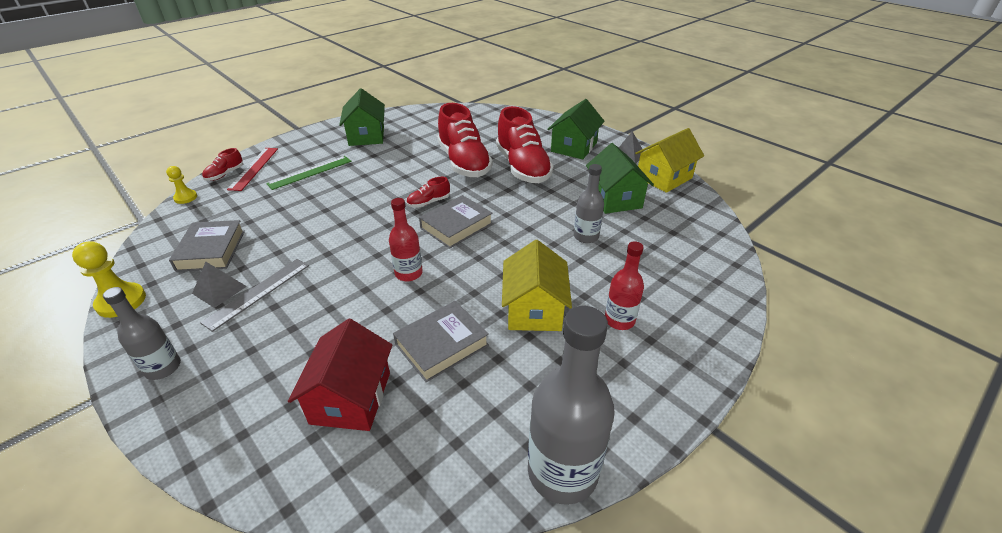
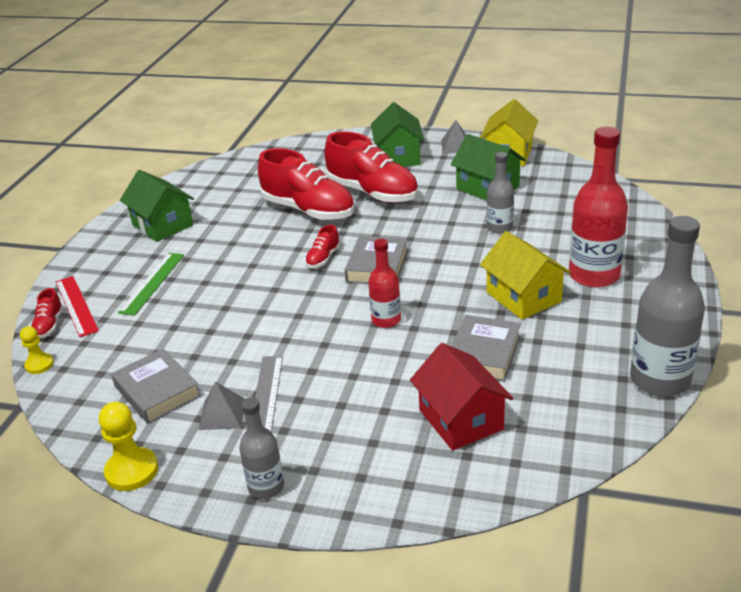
camera: 30 degrees left, 5 degrees down
(619, 320) = (594, 275): red bottle -> red bottle, size x1.77

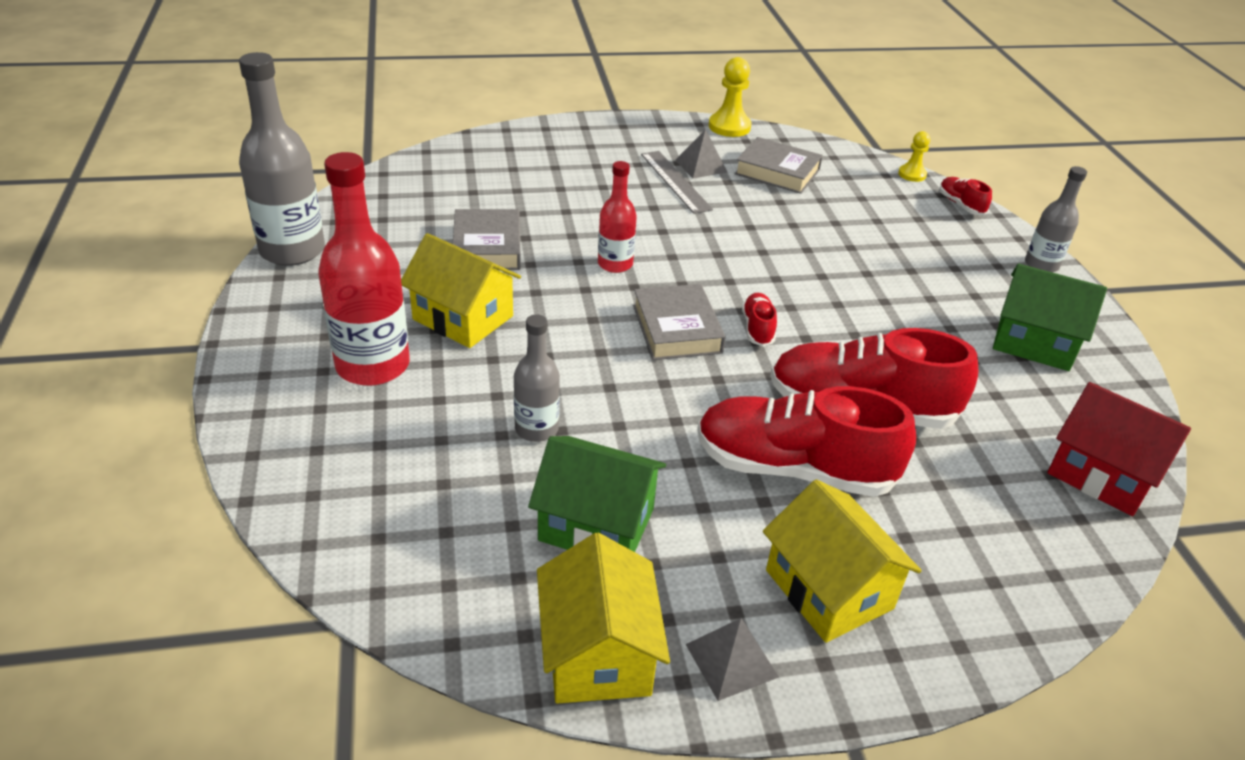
camera: 150 degrees right, 5 degrees up
(76, 305) = (967, 226): red ruler -> none
(152, 283) = (924, 262): green ruler -> none
(266, 487) = (618, 132): grey bottle -> grey bottle (1041, 265)
(398, 156) = (829, 589): green house -> yellow house
(461, 419) = (486, 191): red house -> red house (1101, 474)

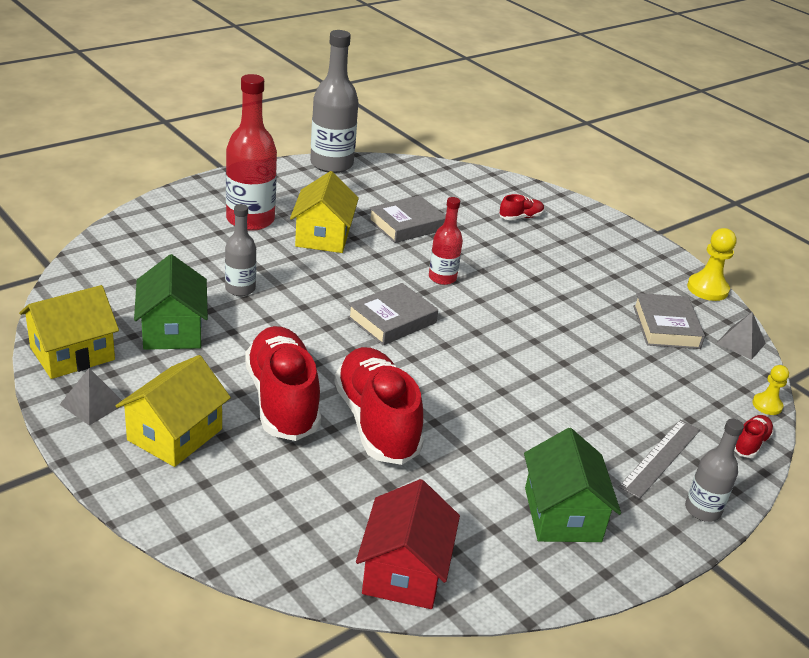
camera: 60 degrees right, 5 degrees down
(675, 181) = (585, 280): grey ruler -> grey ruler (660, 458)
(701, 166) = (624, 287): grey pyramid -> grey pyramid (740, 343)
(757, 328) = (428, 356): red shoe -> red shoe (520, 217)

